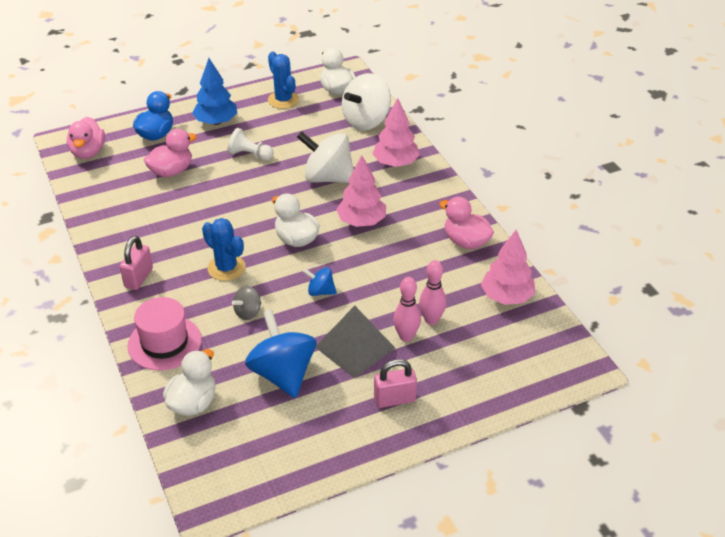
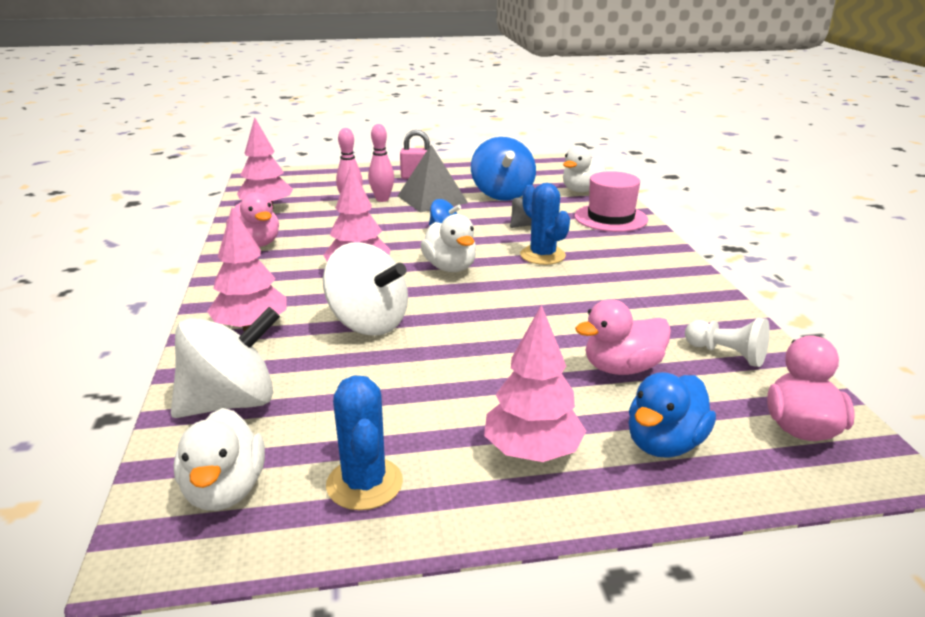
camera: 165 degrees left, 15 degrees down
(138, 278) = (648, 259): pink padlock -> none
(216, 122) = (532, 452): blue tree -> pink tree
(250, 155) = (479, 374): white pawn -> white pawn (727, 354)

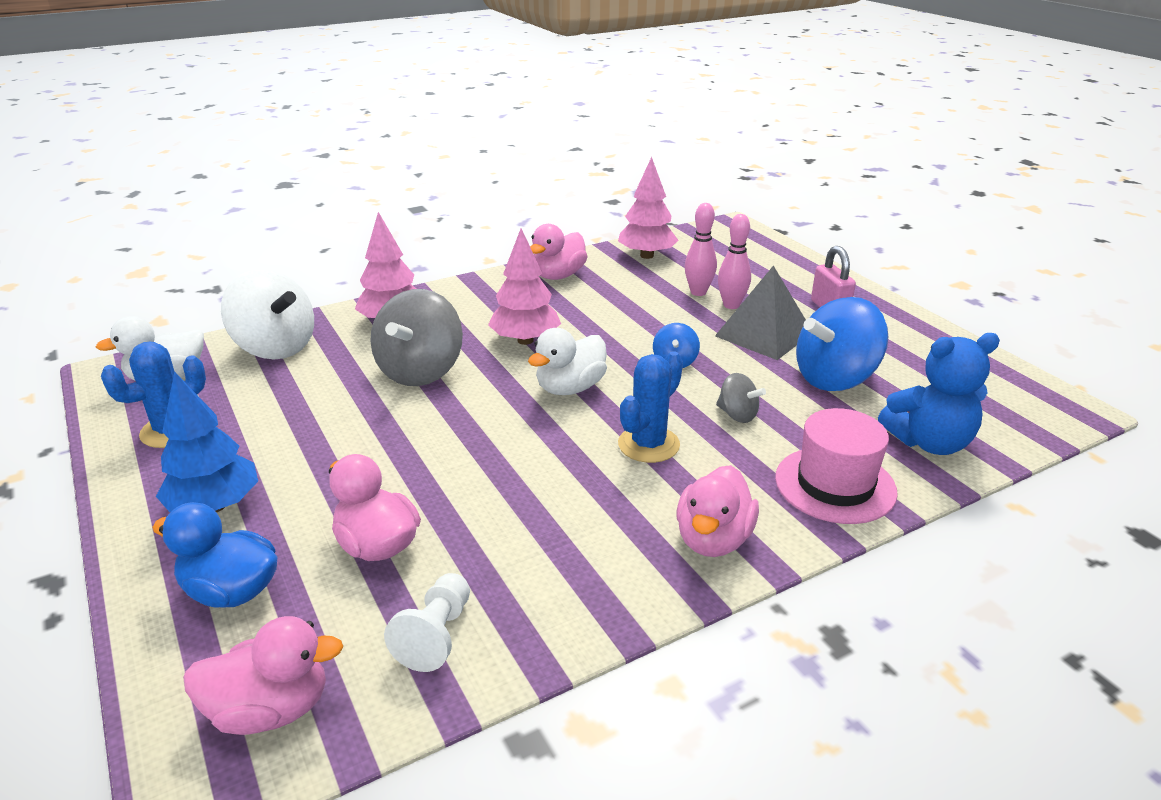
camera: 70 degrees right, 5 degrees up
(368, 323) = (420, 371): white spinning top -> grey spinning top
(532, 452) = (215, 506): pink tree -> blue tree
(582, 190) = (929, 442): white duck -> blue teddy bear
(650, 256) = (713, 539): none -> pink duck

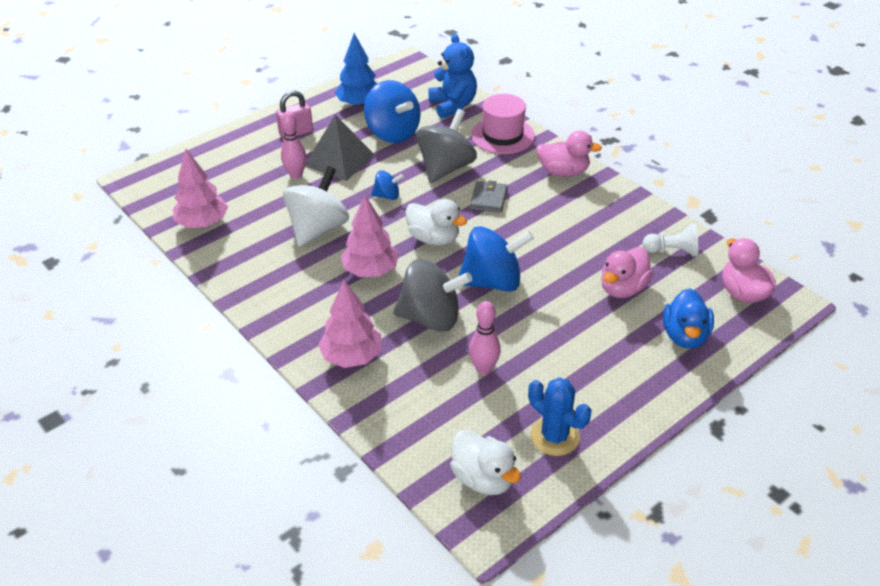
camera: 100 degrees left, 10 degrees up
(215, 506) = (623, 373): blue tree -> blue tree (359, 104)
(275, 347) = (414, 422): white spinning top -> white spinning top (318, 229)
(460, 423) = (493, 282): none -> blue spinning top
(558, 276) = (248, 270): pink duck -> none
(648, 444) = (488, 199): blue cactus -> grey wallet
(698, 292) = (275, 191): pink bowling pin -> pink bowling pin (484, 369)
(737, 415) = (446, 168): grey spinning top -> grey spinning top, size x2.04

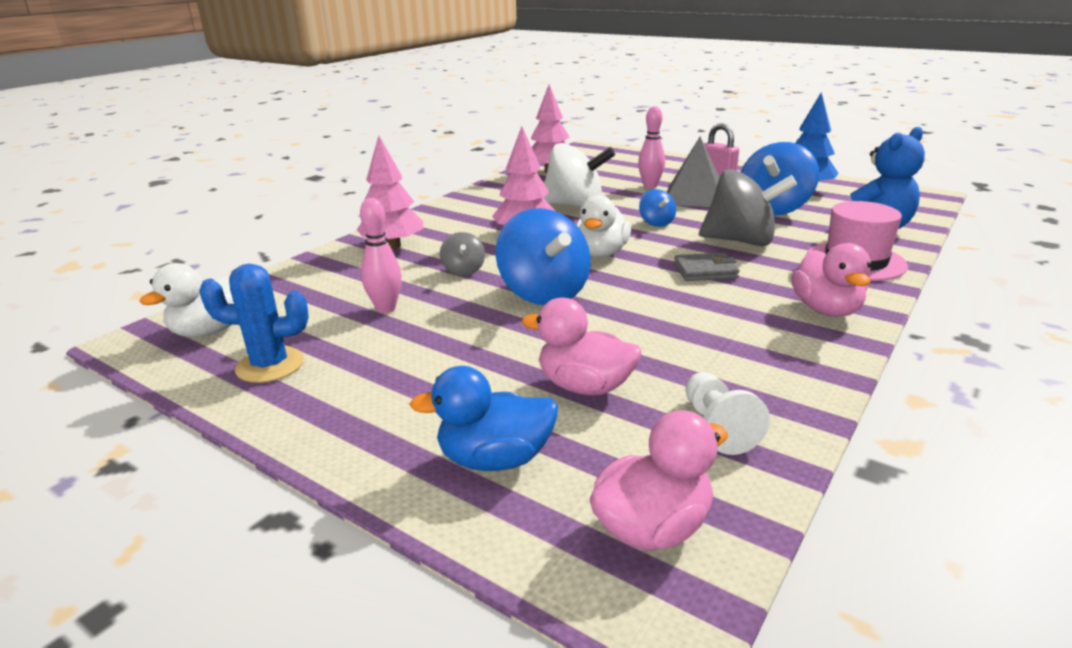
camera: 75 degrees right, 15 degrees down
(431, 318) = (463, 271): grey spinning top -> grey spinning top, size x0.49
(554, 436) = (270, 365): blue cactus -> blue cactus turned 60 degrees clockwise

